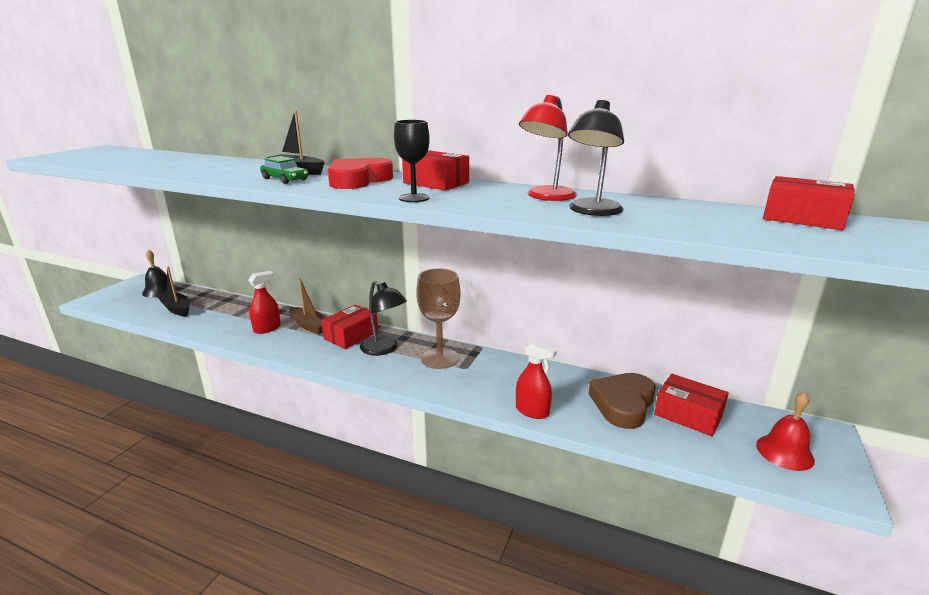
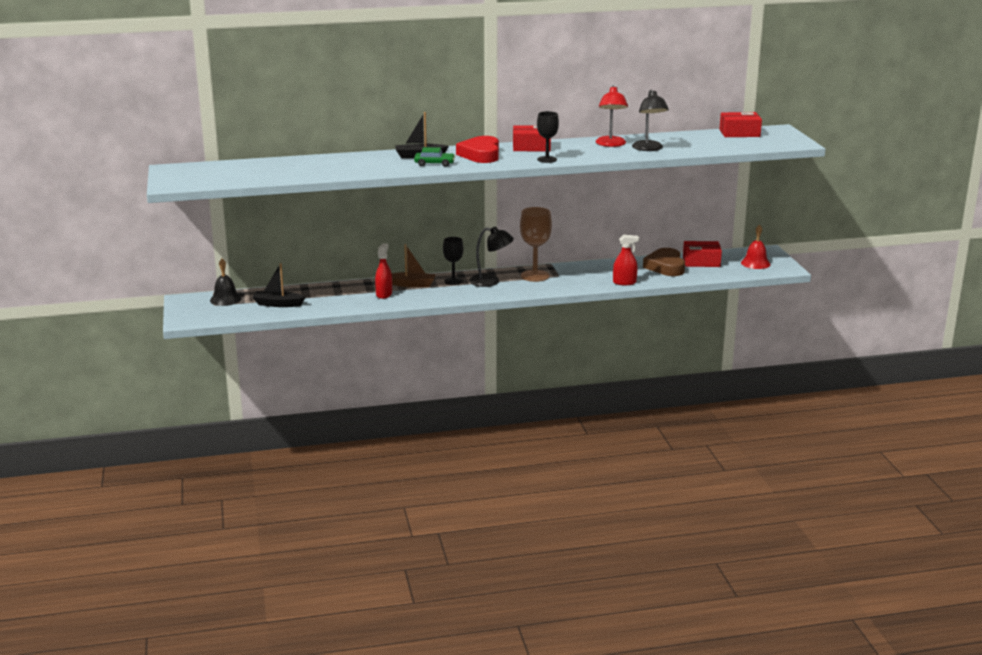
camera: 35 degrees left, 0 degrees up
(351, 335) = (453, 281): red box -> black goblet

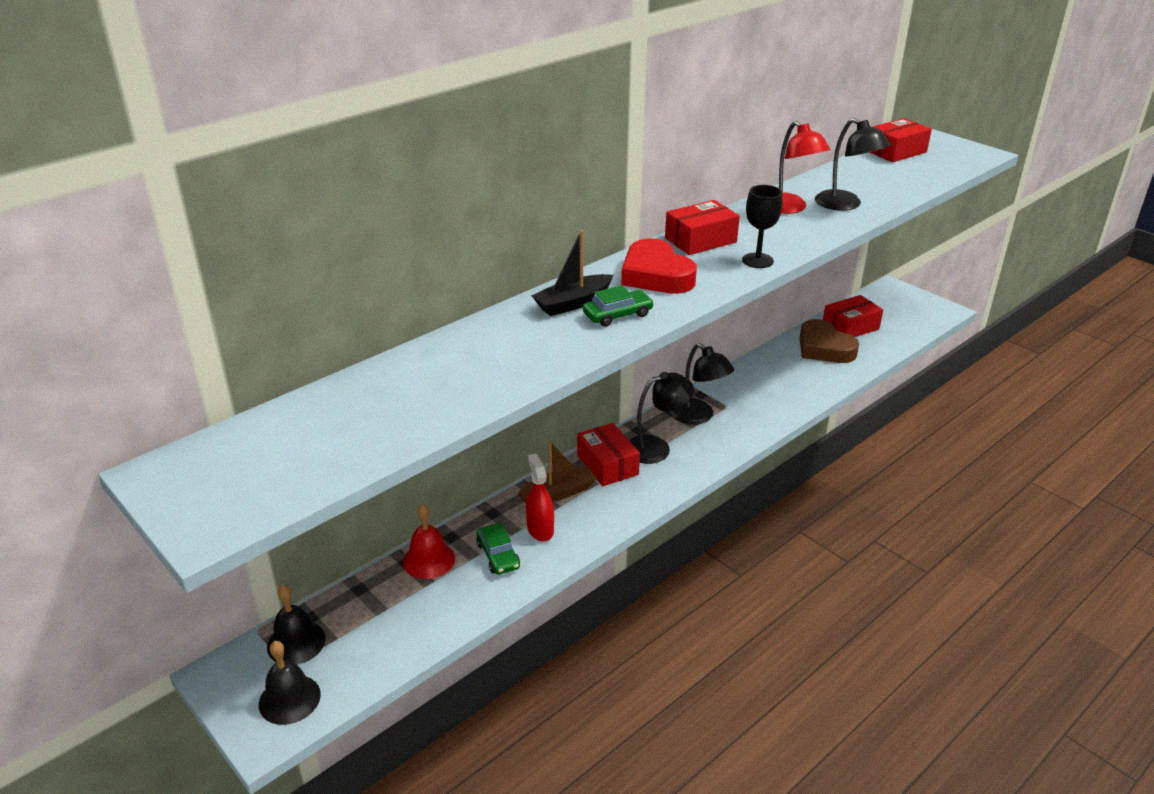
camera: 30 degrees left, 10 degrees up
(204, 314) = (289, 699): none -> black bell
(278, 304) = (397, 619): black boat -> none
(351, 297) = (498, 555): none -> green car
(453, 281) = (607, 465): black goblet -> red box
(535, 276) = (698, 416): brown goblet -> black lamp
(624, 282) = (814, 392): red spray bottle -> none
(755, 263) = (905, 311): red bell -> red bell (428, 560)

